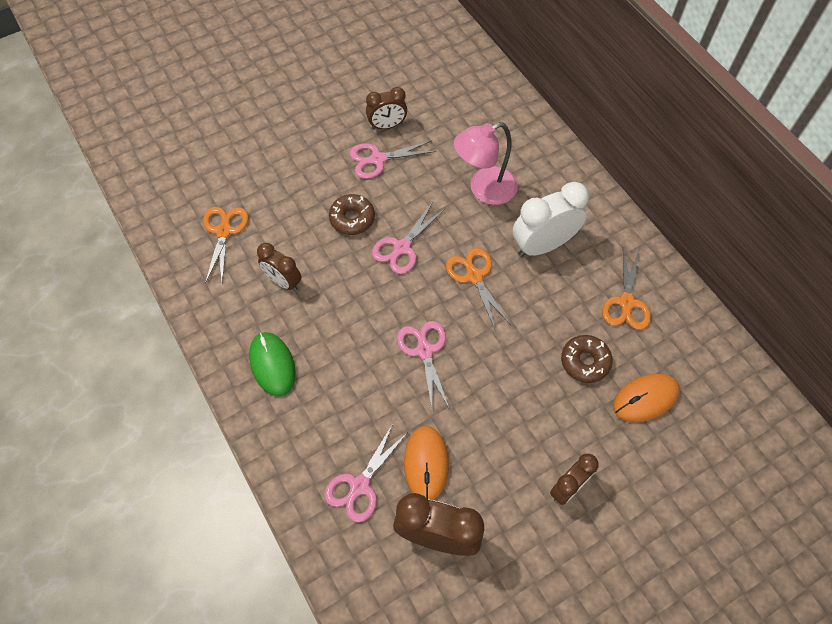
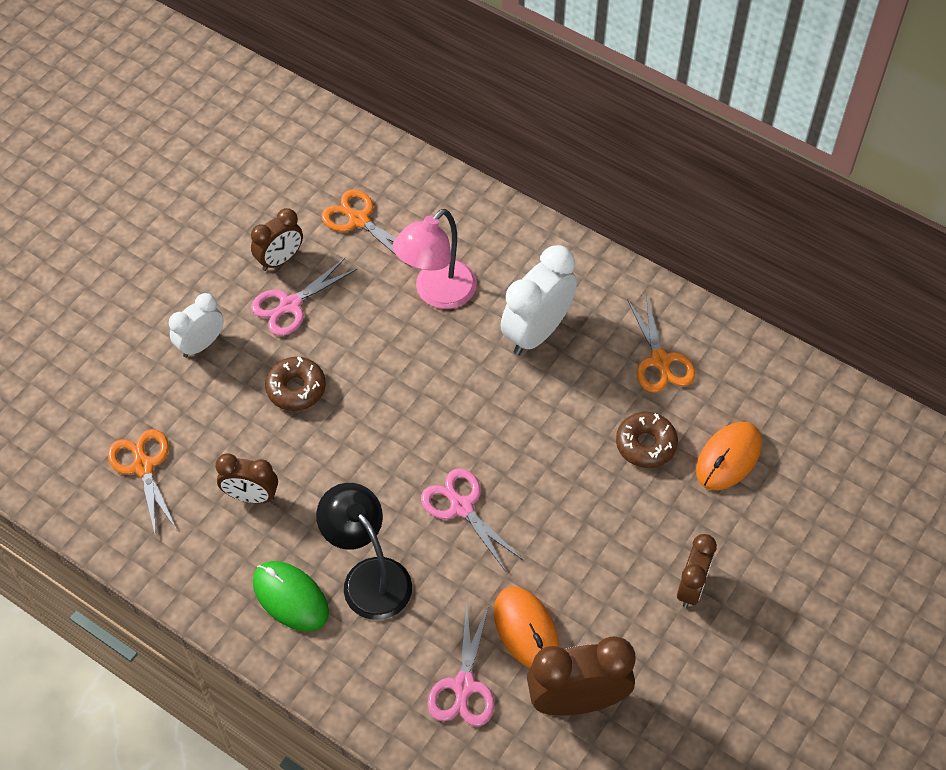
camera: 25 degrees left, 5 degrees down
(305, 163) = (201, 344): none -> white clock
(333, 373) = (369, 577): none -> black lamp
(402, 247) = (374, 399): pink scissors -> none
(474, 276) = (476, 399): orange scissors -> orange scissors (359, 220)

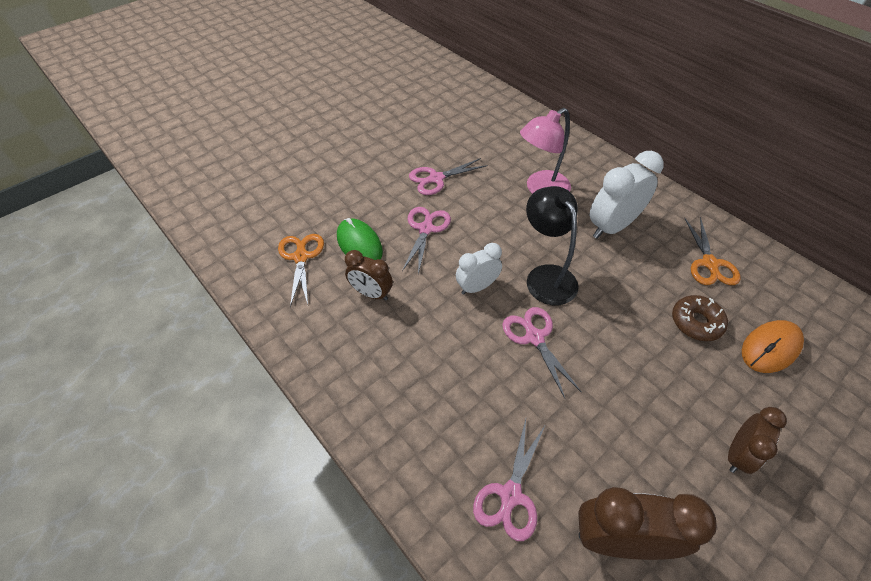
camera: 15 degrees right, 5 degrees down
(201, 344) = (368, 190): white clock -> white clock (477, 287)
(280, 260) = (436, 152): brown clock -> none
(290, 597) = (378, 377): green mouse -> green mouse (359, 244)
(296, 389) = (426, 229): brown donut -> pink scissors
(359, 220) = (495, 140): orange scissors -> none
(369, 577) = (446, 375): black lamp -> black lamp (546, 276)
(526, 629) = (576, 455): orange mouse -> none

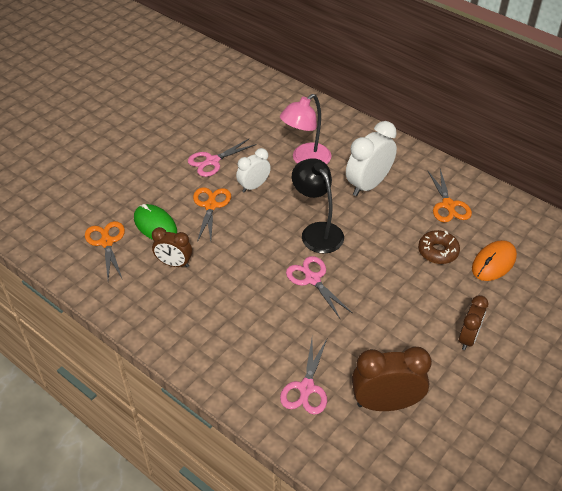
camera: 10 degrees left, 5 degrees down
(426, 229) = (210, 206): pink scissors -> orange scissors
(477, 287) = (261, 247): white clock -> white clock (253, 186)

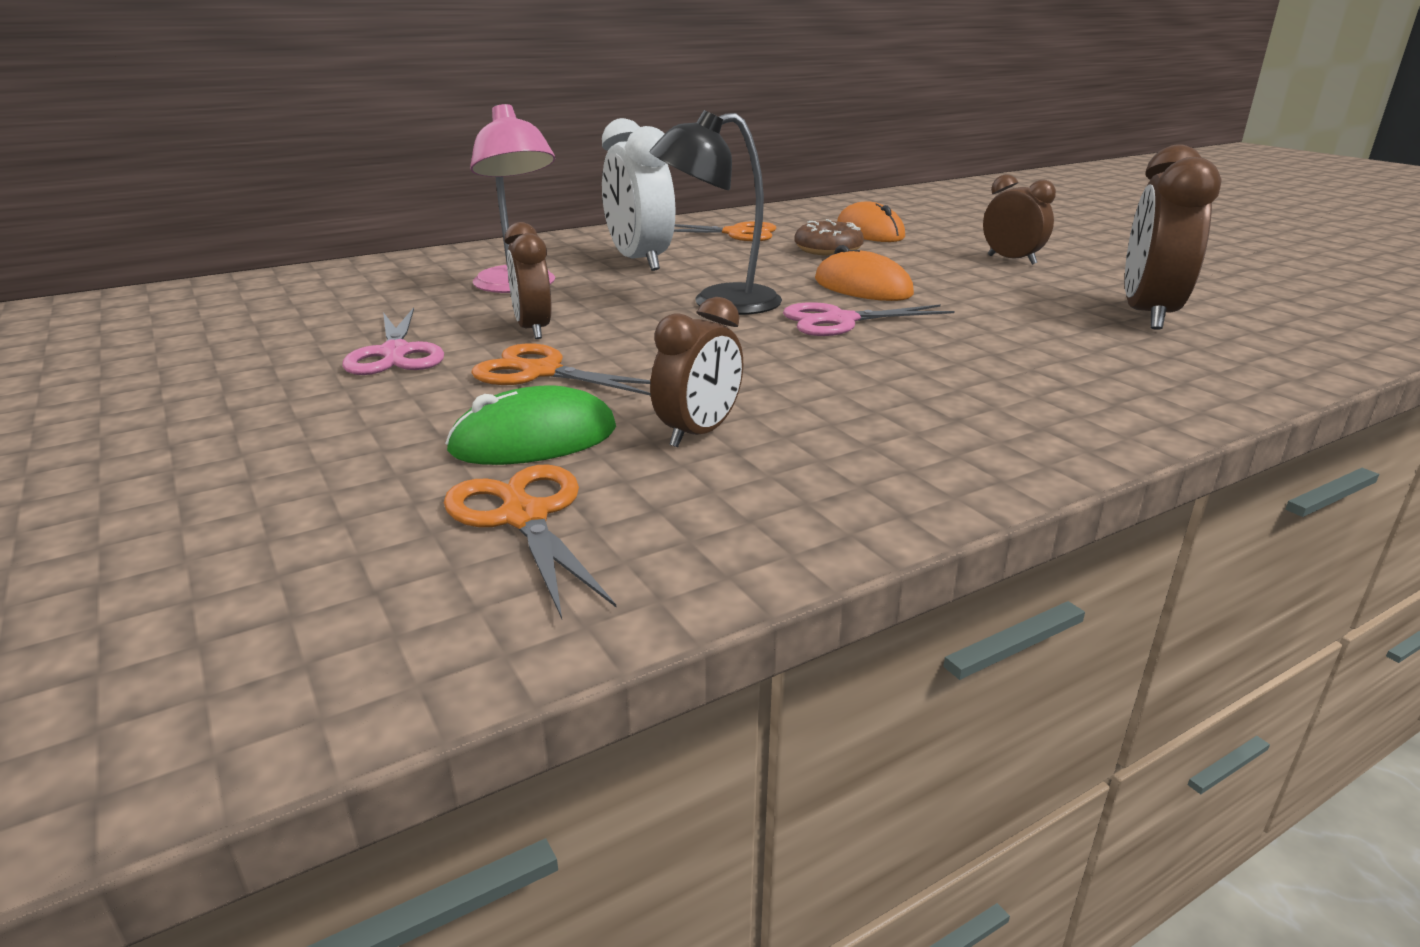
camera: 70 degrees left, 20 degrees down
(106, 242) = (524, 517): orange scissors -> orange scissors turned 60 degrees clockwise
(253, 186) = (533, 329): white clock -> brown clock
(306, 388) = (1118, 359): pink scissors -> none
(371, 278) = (862, 287): none -> orange mouse

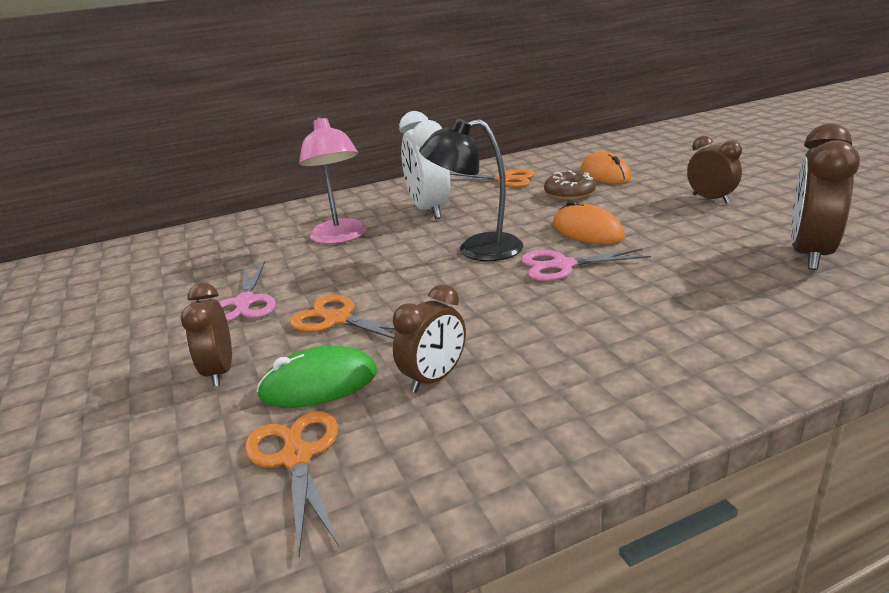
camera: 10 degrees right, 0 degrees up
(533, 329) = (341, 278): brown clock -> brown clock (219, 372)

